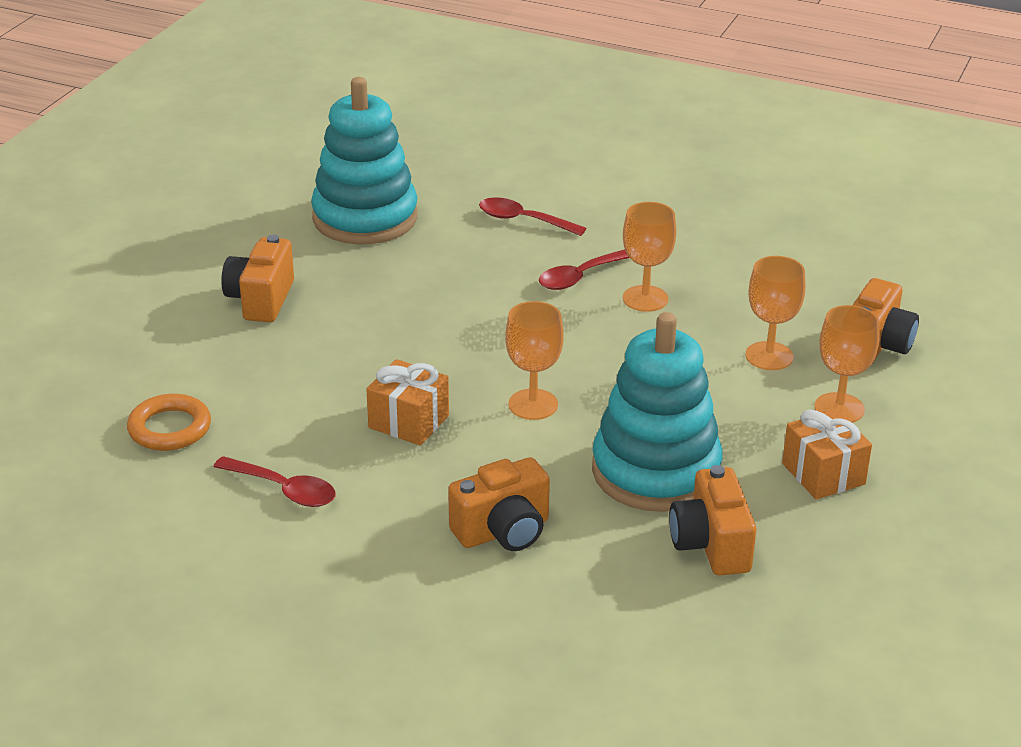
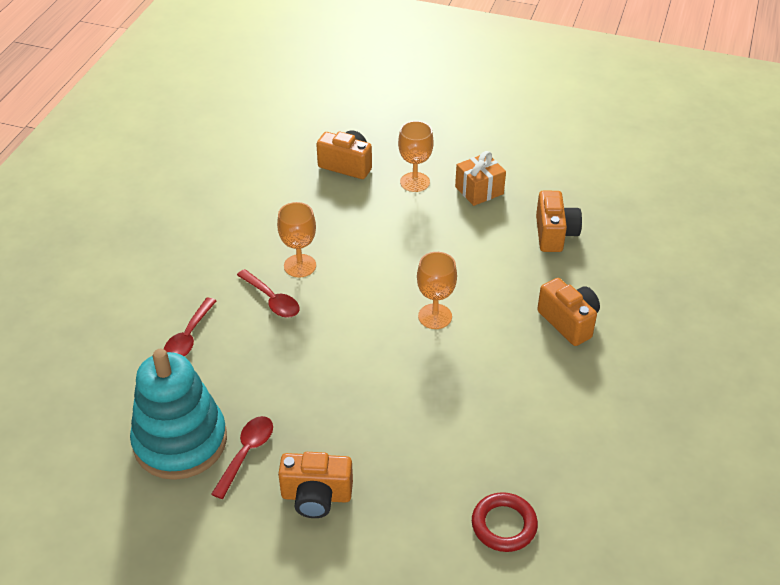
camera: 95 degrees left, 10 degrees up
(170, 428) = (504, 525): orange ring -> red ring
(284, 489) = (558, 439): red spoon -> red spoon (246, 453)
(409, 421) = (466, 380): orange gift -> none
(656, 471) = (493, 257): turquoise stacking toy -> none
(711, 545) = (554, 234): orange camera -> orange camera turned 75 degrees counterclockwise
(769, 356) = (363, 209): orange goblet -> none

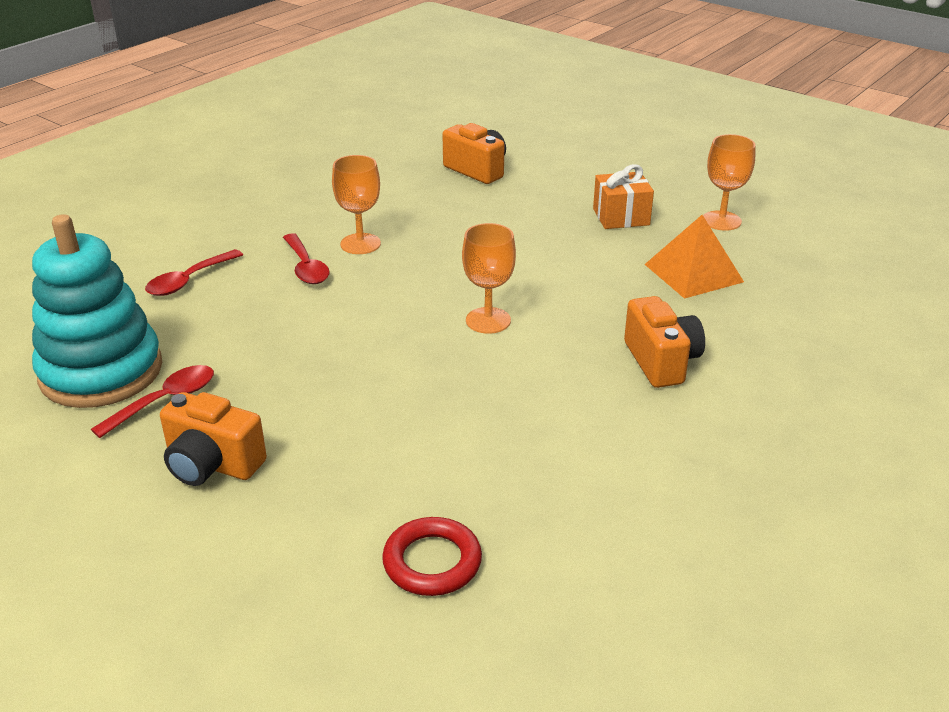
camera: 20 degrees right, 10 degrees down
(415, 182) = (546, 197): orange goblet -> orange goblet (721, 221)
(554, 234) = (693, 273): orange camera -> orange pyramid

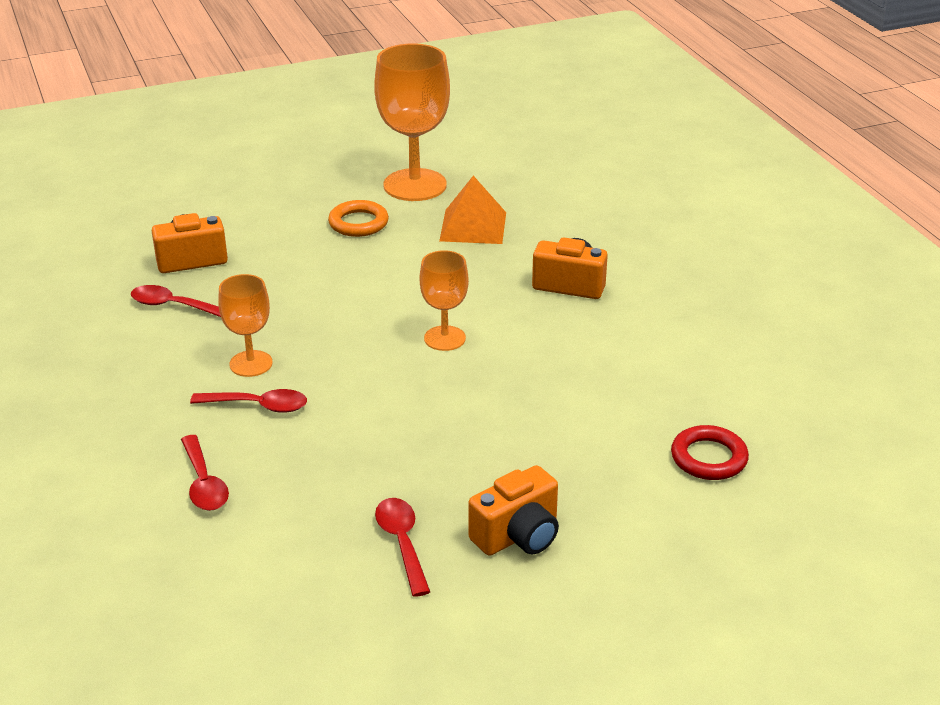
camera: 60 degrees left, 0 degrees up
(101, 372) = (316, 574): turquoise stacking toy -> none
(407, 186) = (173, 306): none -> red spoon
(621, 217) = (358, 223): orange gift -> orange ring
(721, 221) = (415, 185): orange goblet -> orange goblet, size x1.80

